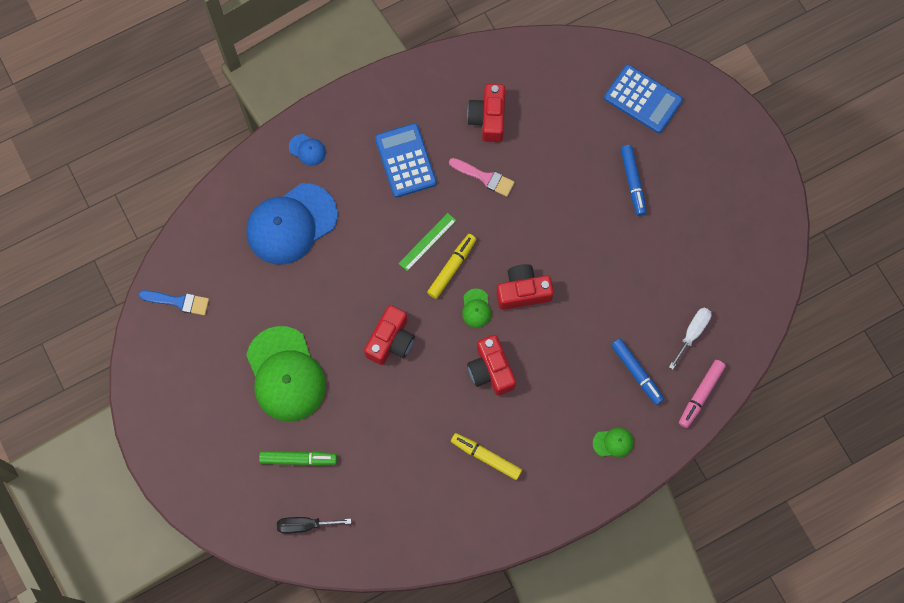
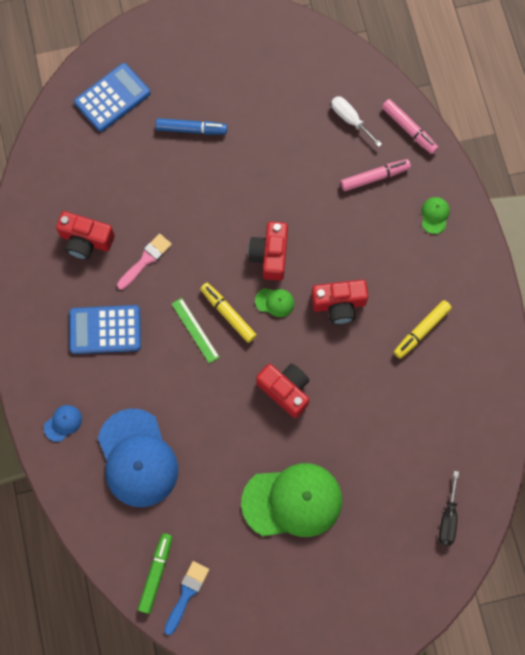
camera: 75 degrees left, 0 degrees up
(298, 459) = (381, 509): green marker -> green marker (156, 573)
(636, 372) = (374, 177): blue marker -> pink marker

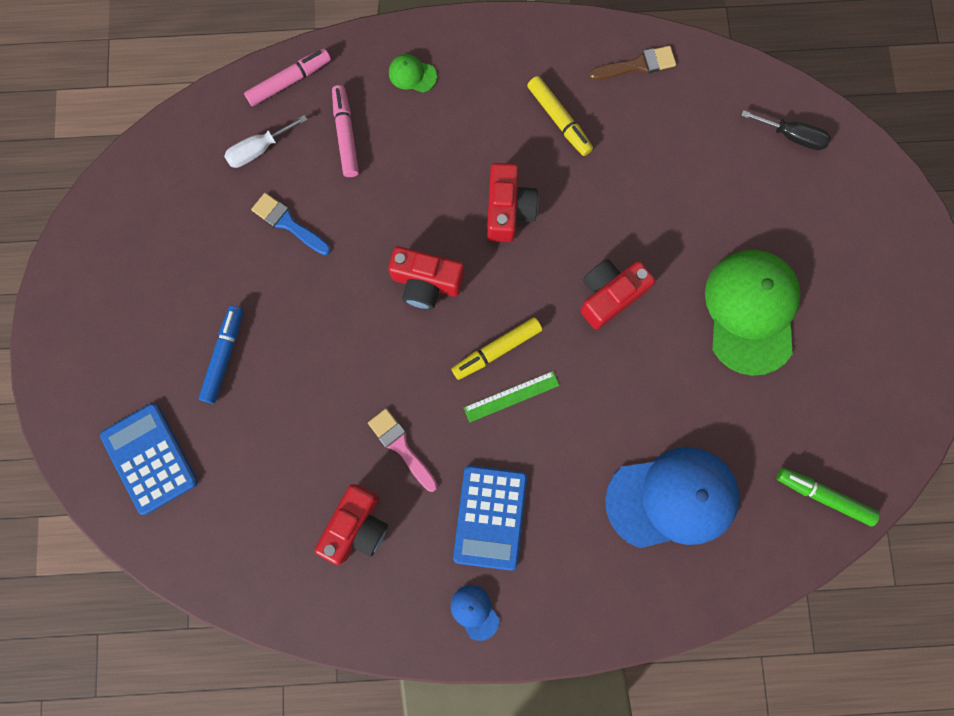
camera: 80 degrees left, 5 degrees up
(63, 423) = (611, 593): blue cap -> blue cap (474, 612)
(186, 594) = (852, 461): blue brush -> blue brush (288, 223)
(275, 302) = (491, 288): green cap -> none
(482, 385) = (637, 65): none -> brown brush

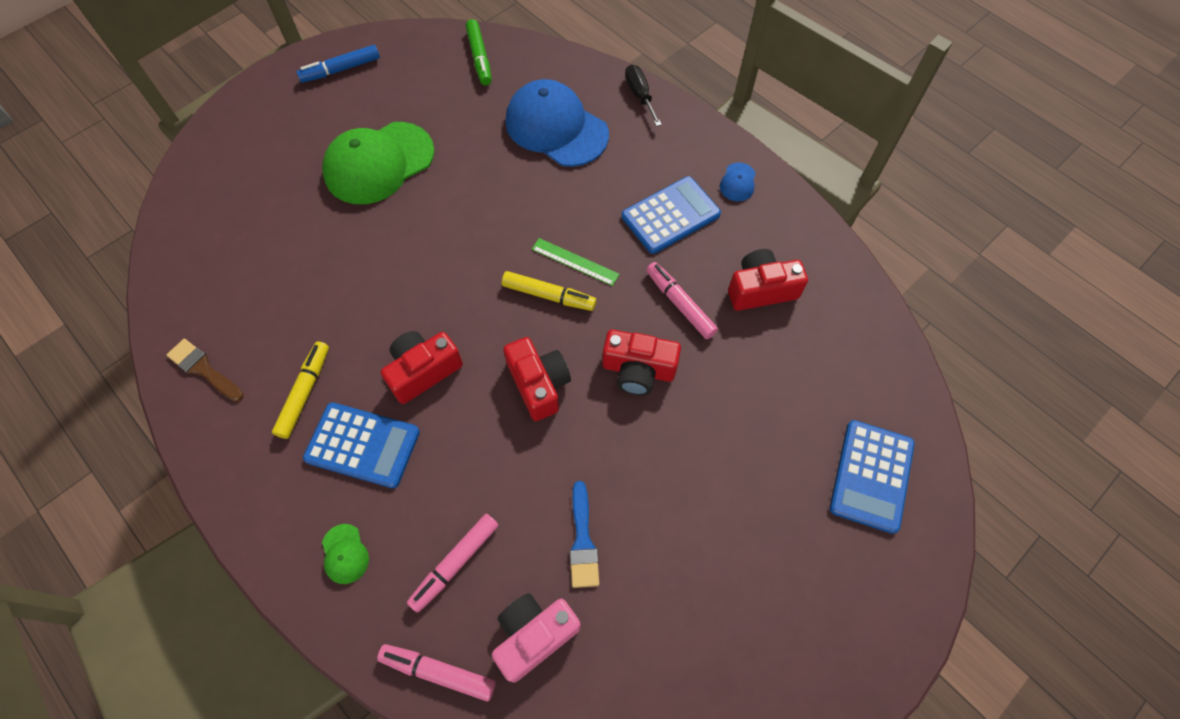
camera: 130 degrees left, 15 degrees down
(224, 356) = (741, 491): blue marker -> blue marker (341, 70)
(259, 149) = (534, 635): white screwdriver -> pink camera
(401, 447) = (680, 304): pink brush -> pink marker
(482, 132) = (363, 445): none -> blue calculator
(609, 295) = (439, 253): red camera -> red camera (638, 370)
(792, 136) = (202, 222): black screwdriver -> black screwdriver (640, 95)

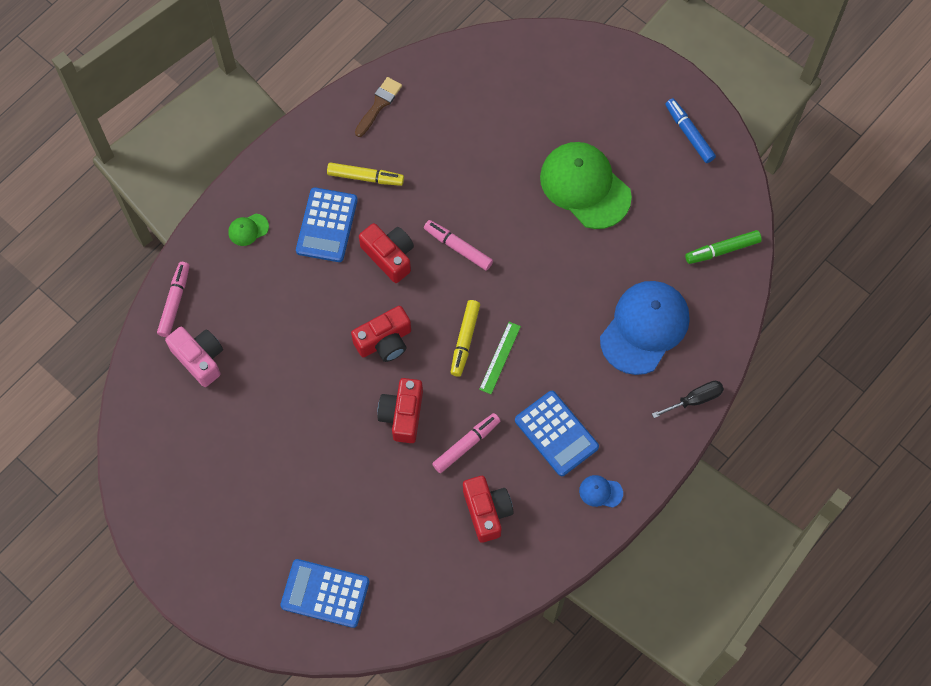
camera: 85 degrees right, 5 degrees up
(455, 563) = (244, 301): pink marker -> pink marker (458, 247)
(583, 541) = (264, 384): blue brush -> none

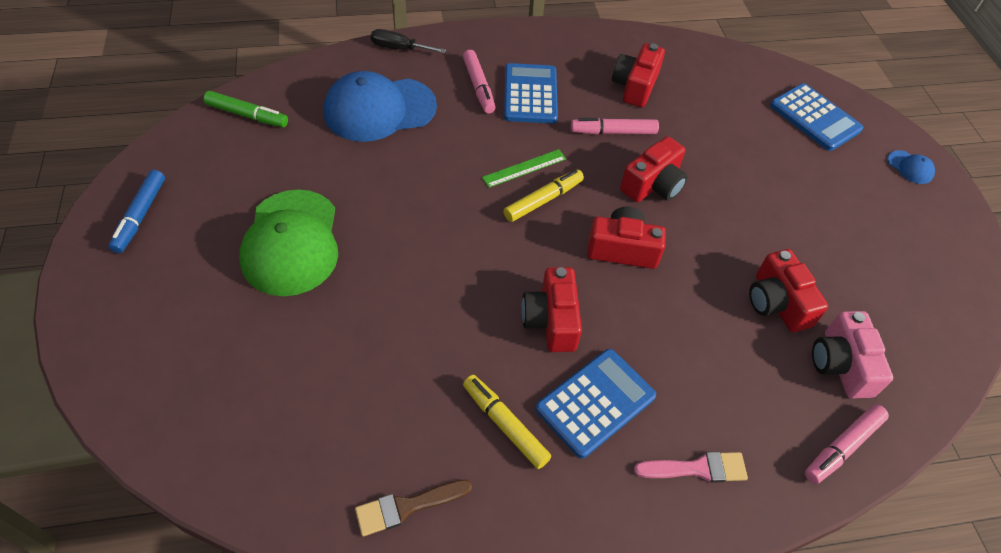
camera: 145 degrees left, 15 degrees down
(248, 230) = (697, 468): green cap -> pink brush
(261, 376) = (777, 303): none -> red camera
(458, 247) = (473, 278): pink marker -> pink marker (478, 87)
(600, 492) = (533, 46): blue cap -> blue cap (910, 167)

